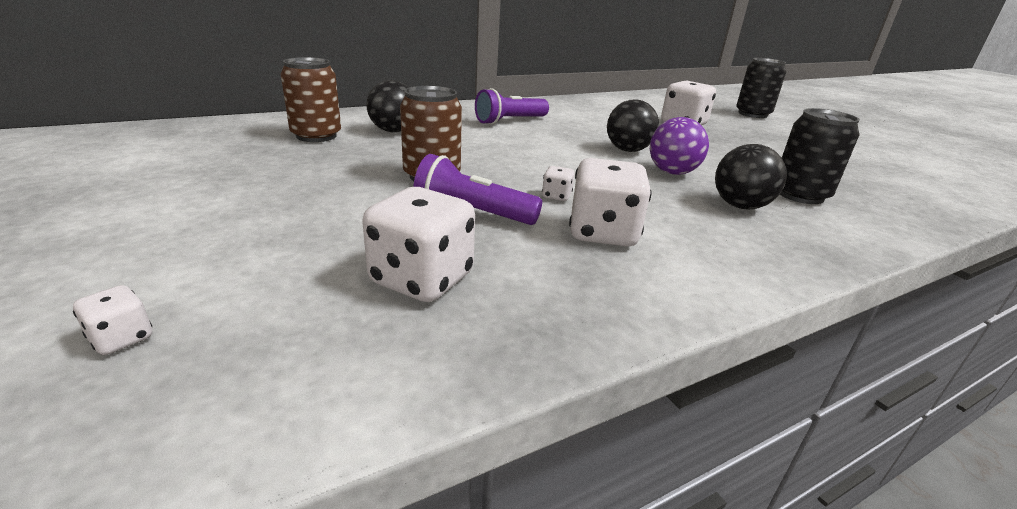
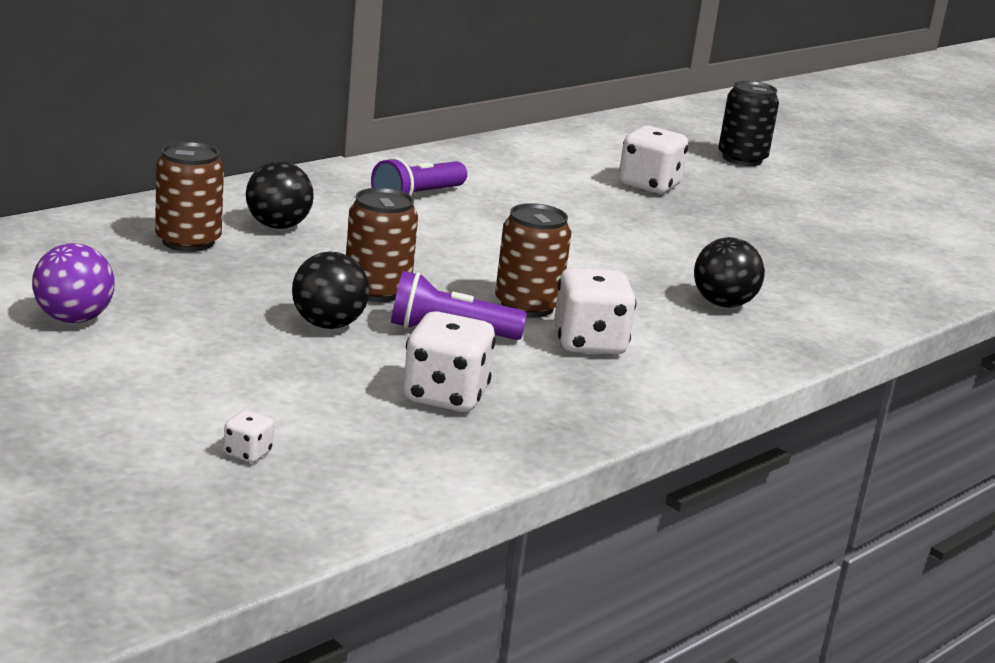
camera: 15 degrees left, 5 degrees down
(556, 196) = (527, 306): white dice -> brown can
(628, 150) = (587, 236): black ball -> black ball (328, 325)
(672, 172) = (646, 266): purple ball -> purple ball (74, 319)
(800, 195) = (787, 286): black can -> none

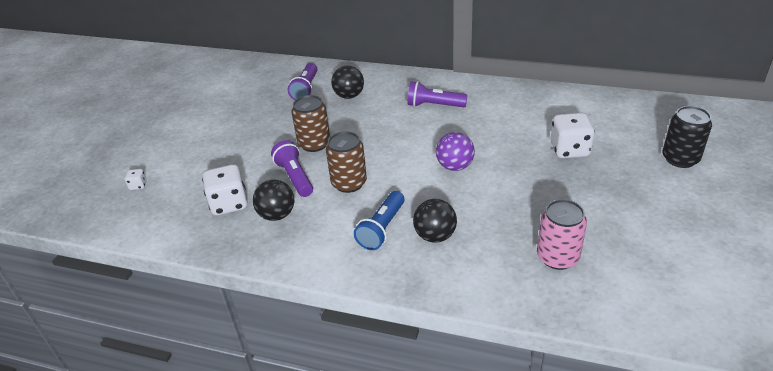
camera: 65 degrees right, 15 degrees up
(74, 319) = (210, 106): purple ball -> purple ball (455, 166)
(188, 241) = (306, 89): brown can -> purple flashlight
(328, 325) = (266, 149): black ball -> black ball (277, 215)
(589, 343) = (328, 216): white dice -> none
(667, 324) = (382, 229): none -> blue flashlight
(839, 268) = (557, 257): none -> pink can

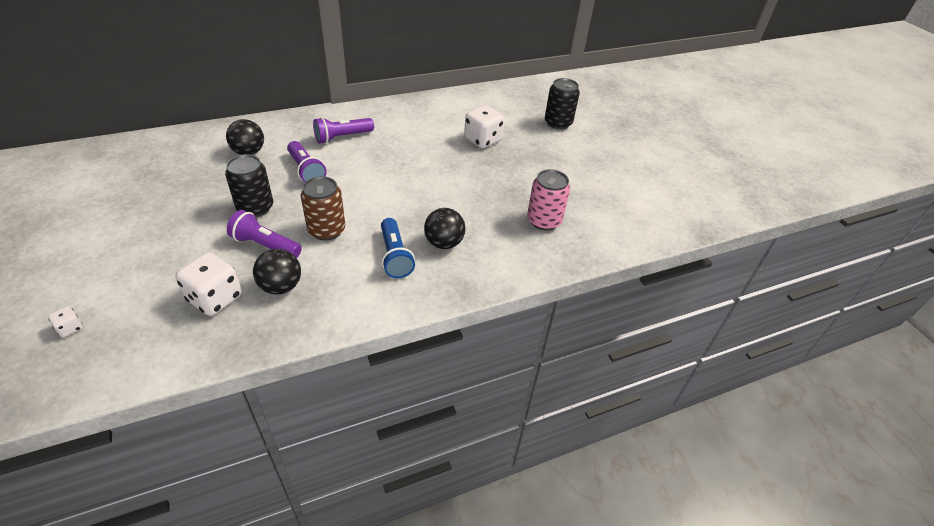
camera: 45 degrees left, 5 degrees up
(306, 89) = (193, 159): purple flashlight -> purple flashlight (306, 170)
(314, 144) = (255, 208): brown can -> black can
(455, 166) = (408, 182): purple ball -> none

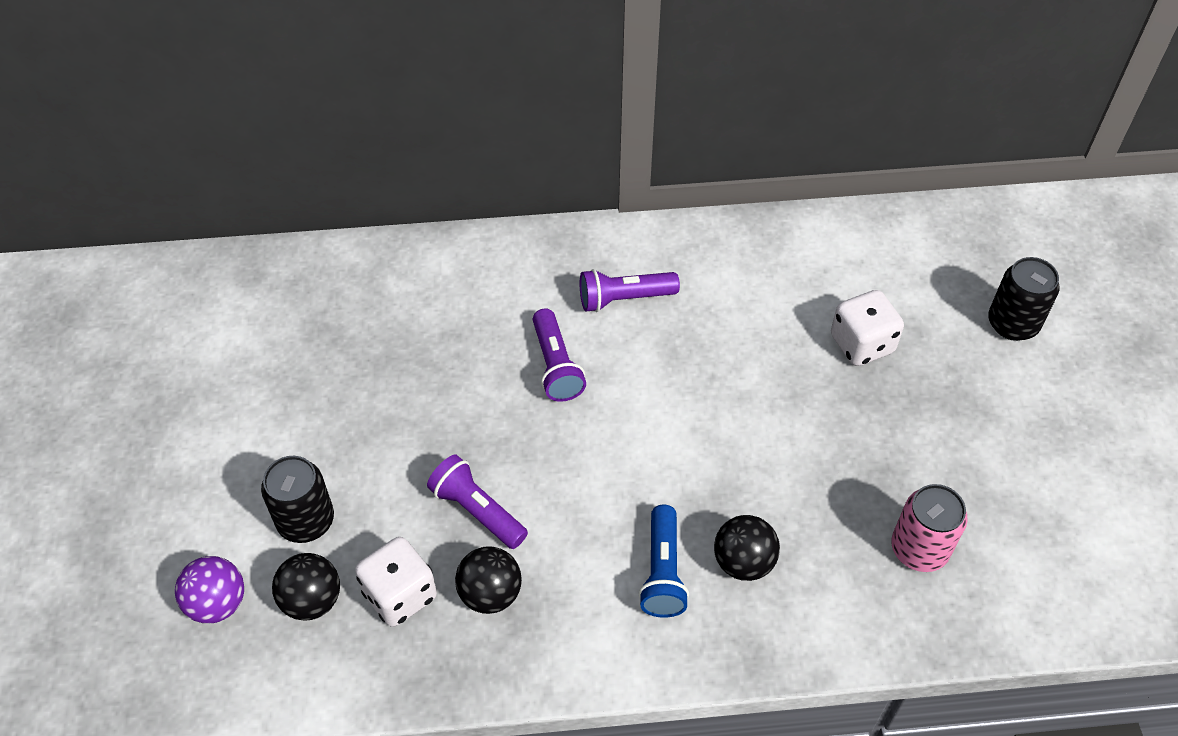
camera: 20 degrees right, 10 degrees up
(70, 328) = (217, 603): white dice -> purple ball
(249, 152) = (473, 309): black ball -> black ball (312, 600)
(255, 208) = (471, 432): black can -> black can (306, 521)
(327, 230) = (569, 499): brown can -> none

